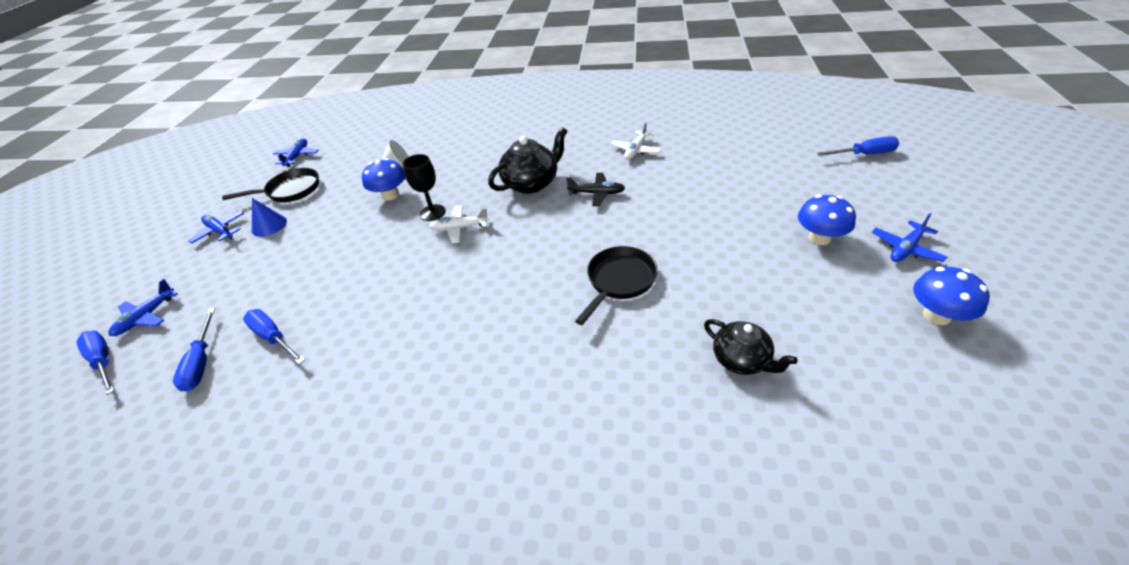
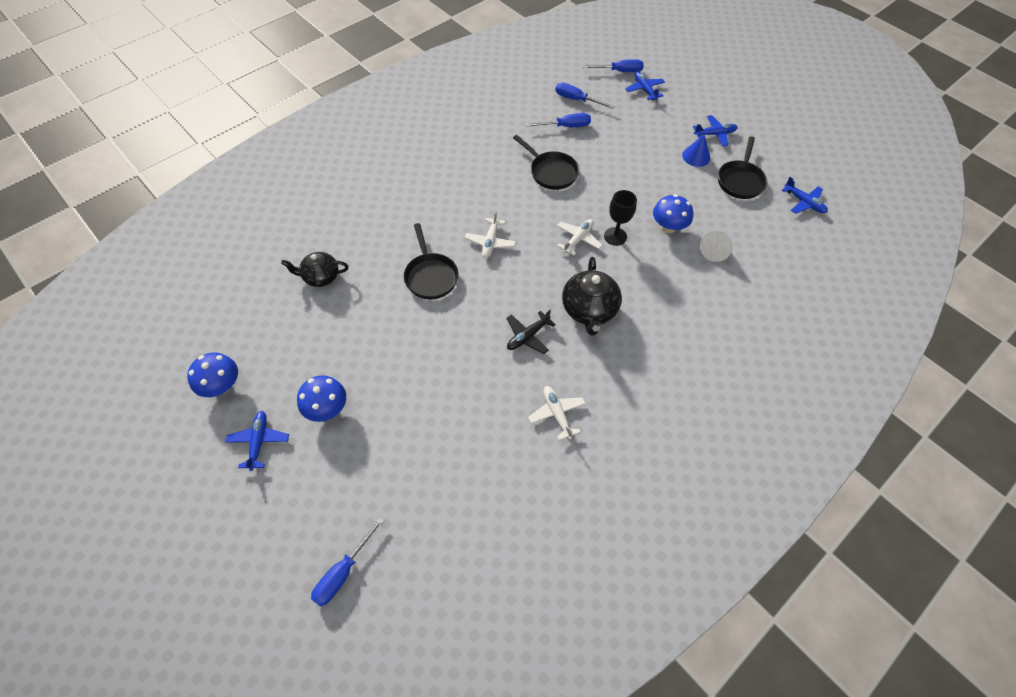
camera: 125 degrees right, 15 degrees up
(375, 298) = (551, 172): none -> black pan
(527, 273) = (490, 242): none -> white plane

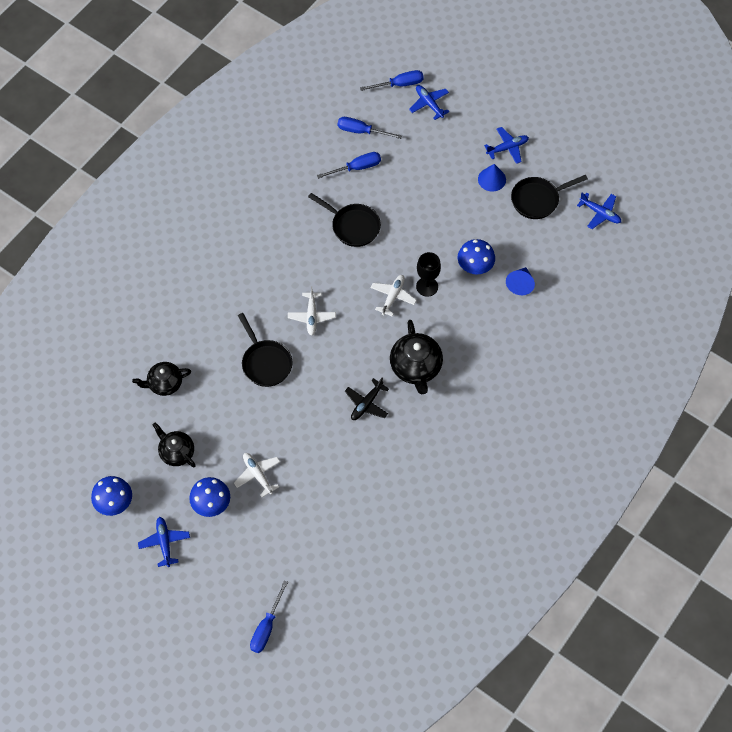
camera: 10 degrees left, 5 degrees up
(308, 346) = (176, 452): none -> black teapot
(556, 413) = (405, 468): white plane -> white plane (257, 475)
(714, 251) = (520, 284): white cone -> blue cone
(740, 180) = (537, 200): black pan -> black pan turned 60 degrees clockwise

